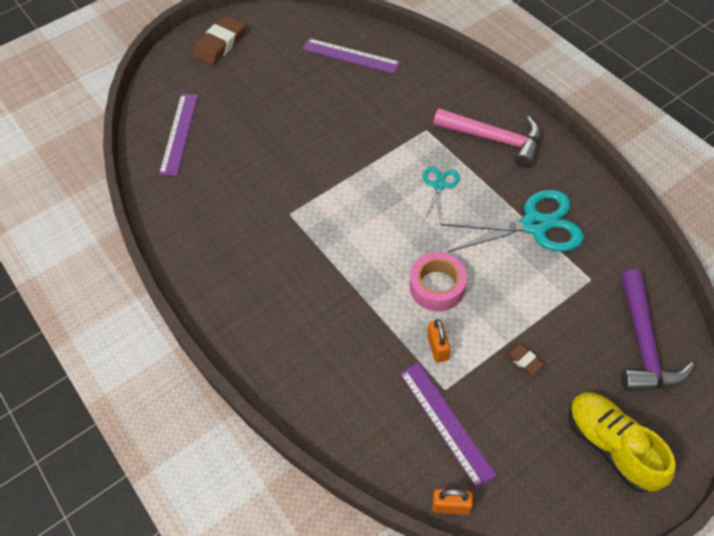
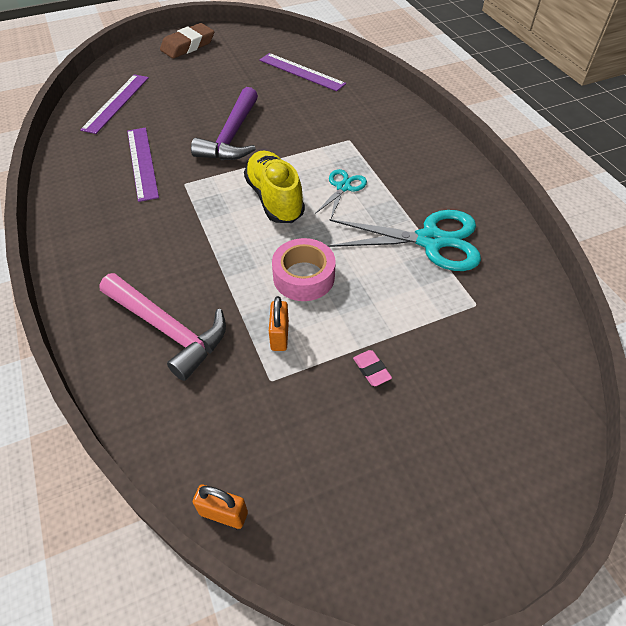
camera: 10 degrees right, 5 degrees down
(446, 422) = (257, 416): purple ruler -> purple ruler (142, 163)
(495, 139) = (415, 159): pink hammer -> pink hammer (168, 330)
(523, 360) = (371, 370): brown eraser -> pink eraser
(611, 446) = (446, 491): yellow shoe -> yellow shoe (275, 199)
(643, 344) = (519, 384): purple hammer -> purple hammer (231, 137)

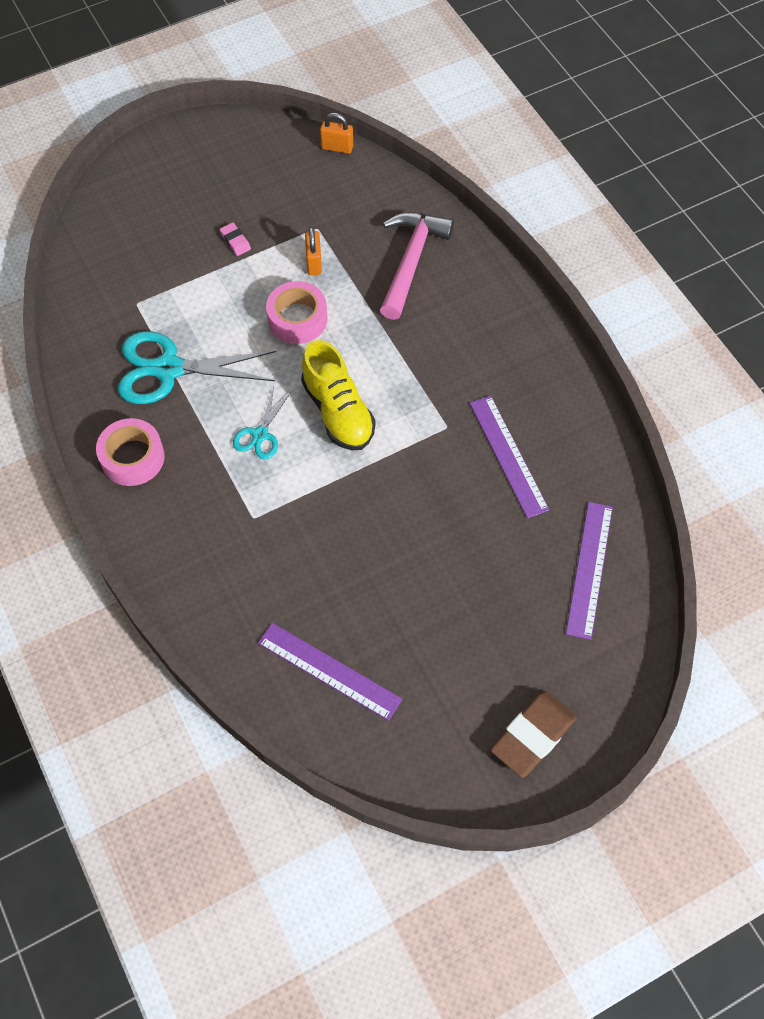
camera: 175 degrees right, 10 degrees up
(168, 330) = (411, 261): pink hammer -> pink hammer turned 75 degrees clockwise
(231, 137) = (408, 511): purple hammer -> none
(449, 179) = (132, 458): none -> pink tape

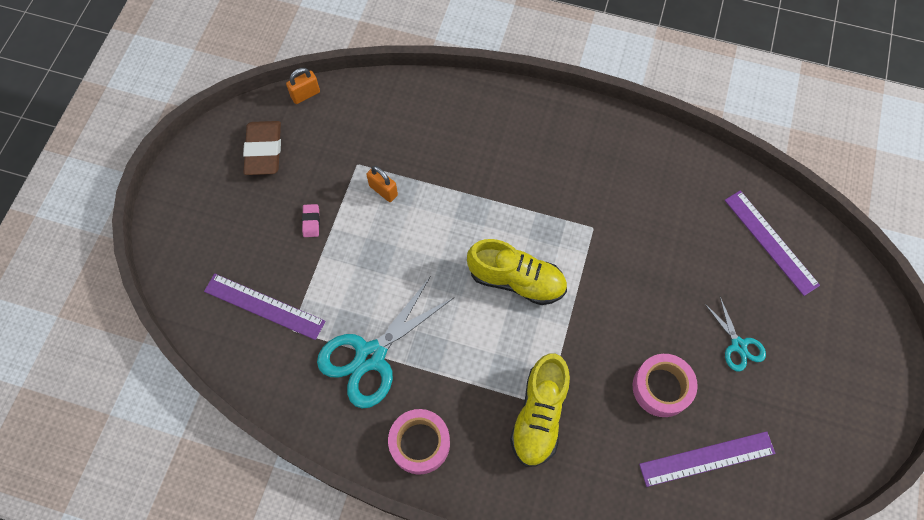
camera: 45 degrees left, 5 degrees up
(235, 241) = (311, 222): pink eraser -> pink eraser turned 75 degrees clockwise
(239, 519) = (539, 415): none -> yellow shoe
(260, 434) = (485, 343): turquoise scissors -> turquoise scissors (738, 345)
(297, 319) = (417, 240): pink tape -> pink tape (661, 388)
(411, 261) = (445, 134): pink hammer -> none
(508, 455) = (648, 213): purple ruler -> purple ruler (264, 306)
(532, 735) = (856, 377): brown eraser -> brown eraser (264, 151)

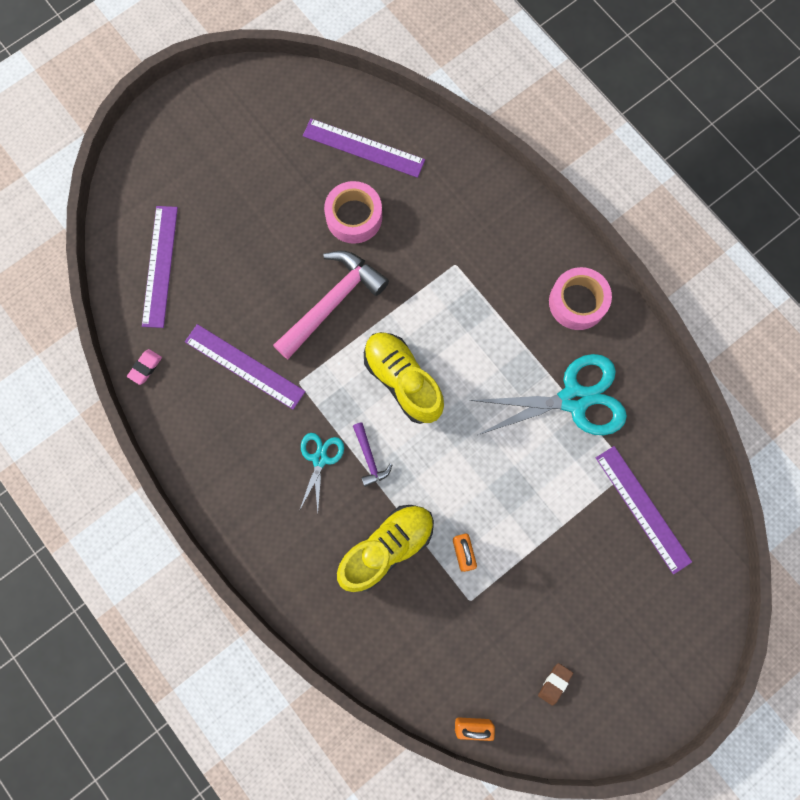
camera: 145 degrees left, 10 degrees up
(264, 151) = (554, 683): brown eraser -> brown eraser, size x0.48
(311, 222) = (552, 567): pink eraser -> pink eraser (145, 367)
(498, 209) = (369, 458): none -> purple hammer
(539, 415) = (467, 260): yellow shoe -> yellow shoe (387, 548)
(618, 304) = (333, 302): none -> pink hammer
(641, 212) = (244, 366): none -> purple ruler
(738, 345) = (265, 207): turquoise scissors -> turquoise scissors (320, 459)

